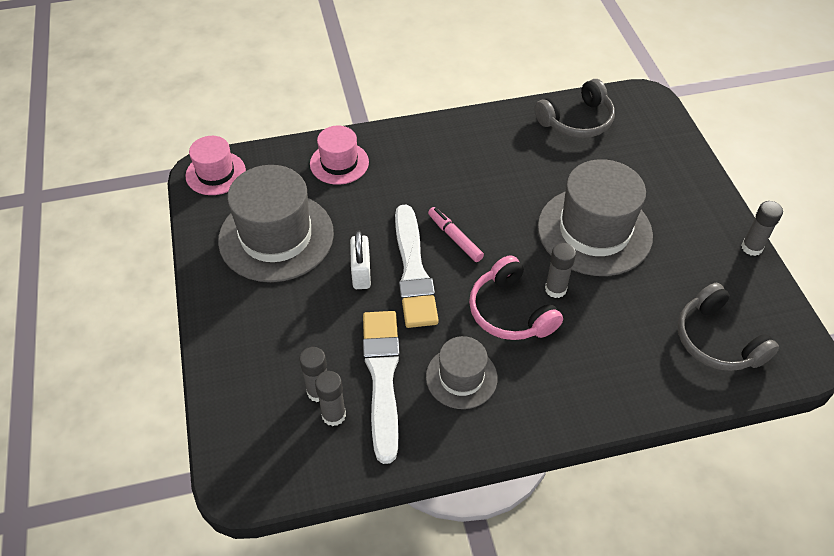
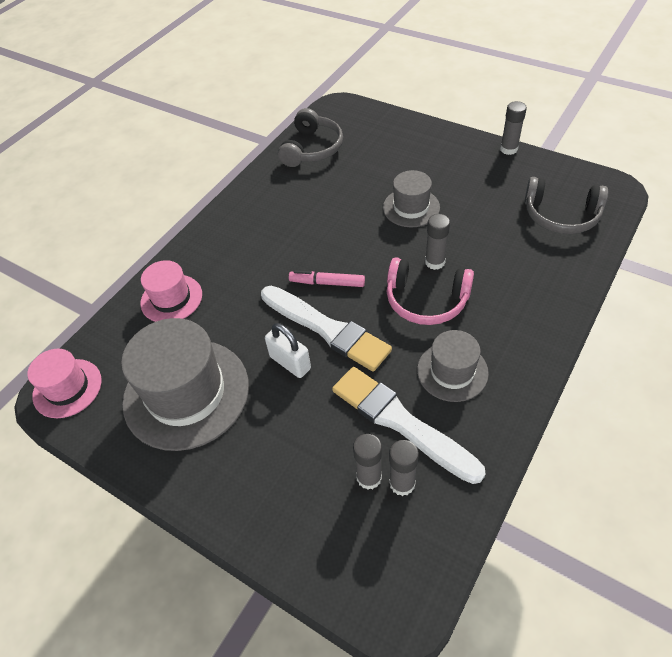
camera: 40 degrees left, 0 degrees up
(594, 231) = (411, 207): grey hat -> grey hat, size x0.55

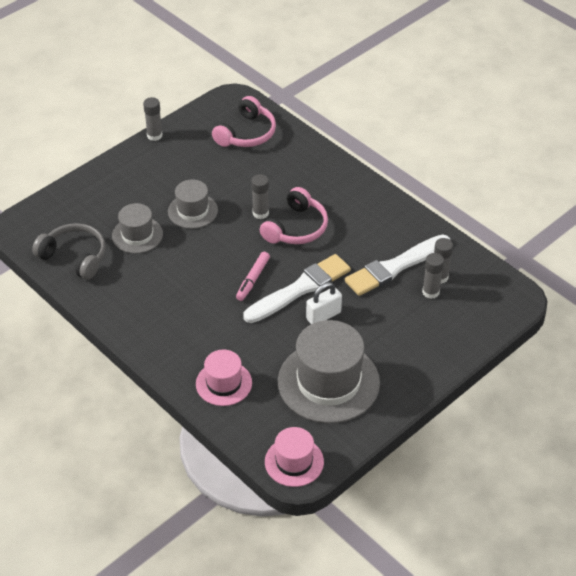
camera: 80 degrees left, 5 degrees down
(452, 371) = (364, 231): grey hat -> grey hat (137, 235)
(561, 216) = (247, 133): grey headphones -> pink headphones

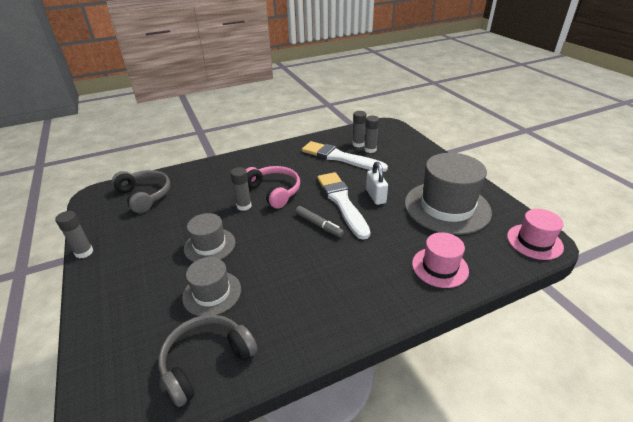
camera: 70 degrees left, 10 degrees down
(247, 133) = (145, 195): pink headphones -> grey headphones
(253, 279) = (319, 225): pink marker -> grey marker
(395, 267) = (340, 158): white brush -> white brush turned 135 degrees clockwise

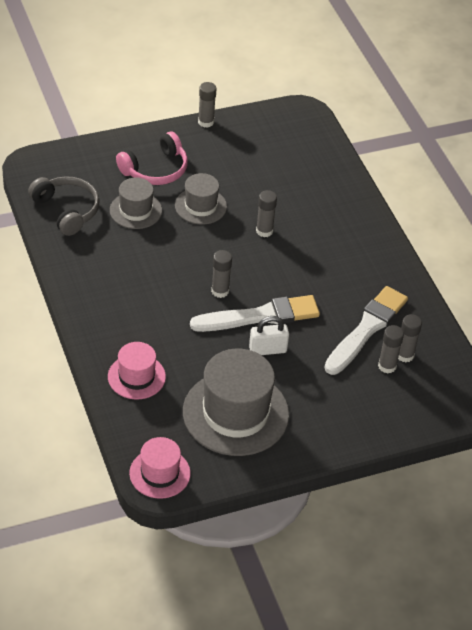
camera: 90 degrees right, 10 degrees up
(145, 195) = (296, 150): grey headphones -> none
(274, 191) = (291, 257): pink headphones -> pink headphones (155, 170)
(319, 225) = (220, 291): grey marker -> grey glue stick

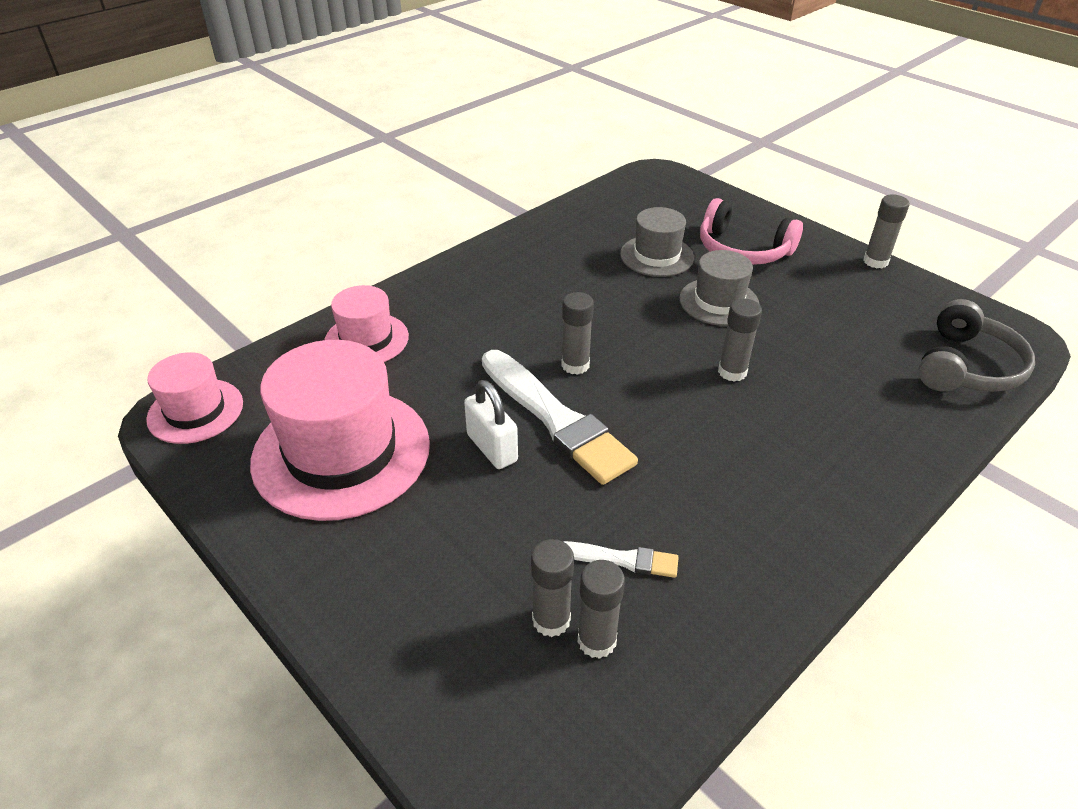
camera: 70 degrees right, 5 degrees down
(67, 210) = (608, 212): grey headphones -> grey headphones (967, 367)
(235, 413) = (341, 452): grey hat -> pink hat
(366, 329) = (621, 559): white brush -> white brush, size x0.48

